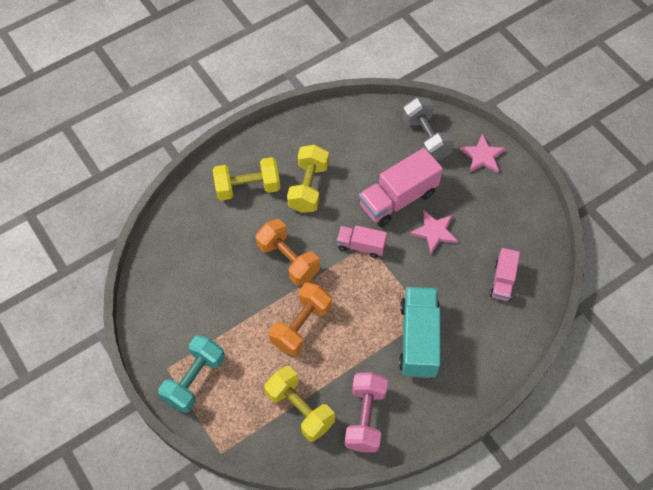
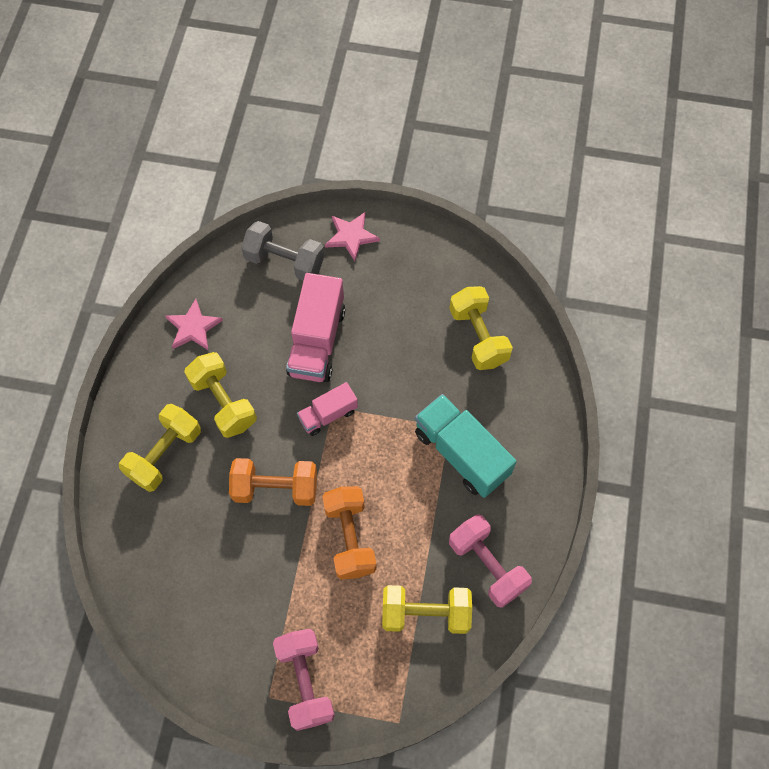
camera: 45 degrees left, 5 degrees up
(194, 379) = (305, 681): turquoise dumbbell -> pink dumbbell
(434, 232) = (379, 344): pink star -> pink star (193, 327)
(502, 281) = (478, 337): pink truck -> yellow dumbbell

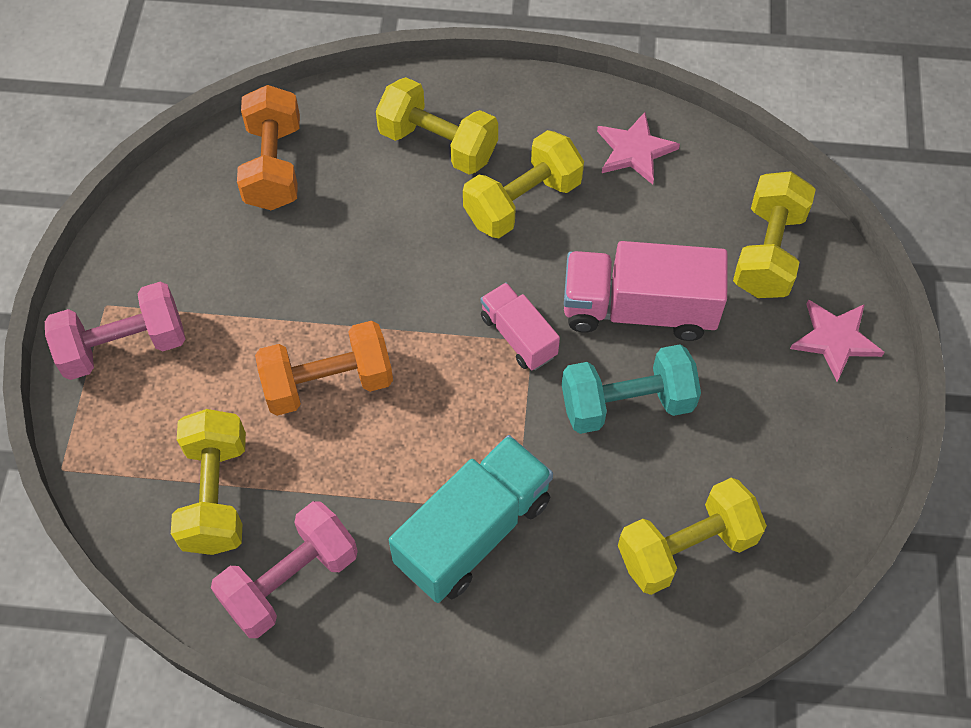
camera: 85 degrees right, 5 degrees down
(275, 488) = (398, 280): orange dumbbell -> orange dumbbell (273, 166)
(285, 261) = (768, 252): grey dumbbell -> yellow dumbbell
(383, 356) = (626, 403): none -> turquoise dumbbell

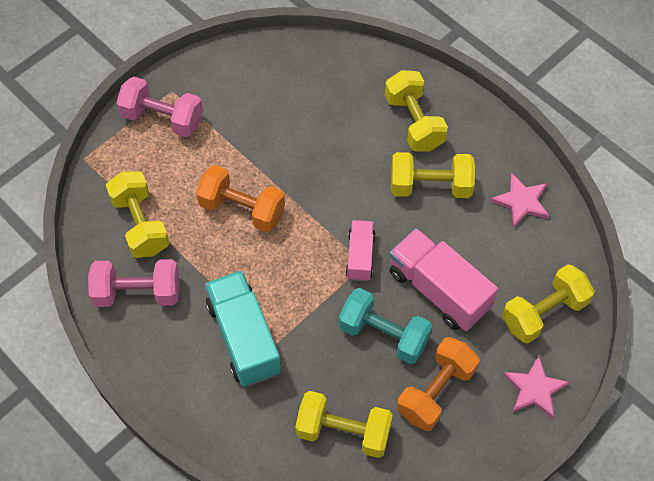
camera: 40 degrees right, 0 degrees up
(216, 495) = (140, 224): yellow dumbbell -> yellow dumbbell turned 60 degrees counterclockwise
(273, 166) = (316, 75): orange dumbbell -> orange dumbbell (436, 391)
(473, 532) = (244, 338): turquoise truck -> turquoise truck turned 105 degrees counterclockwise

